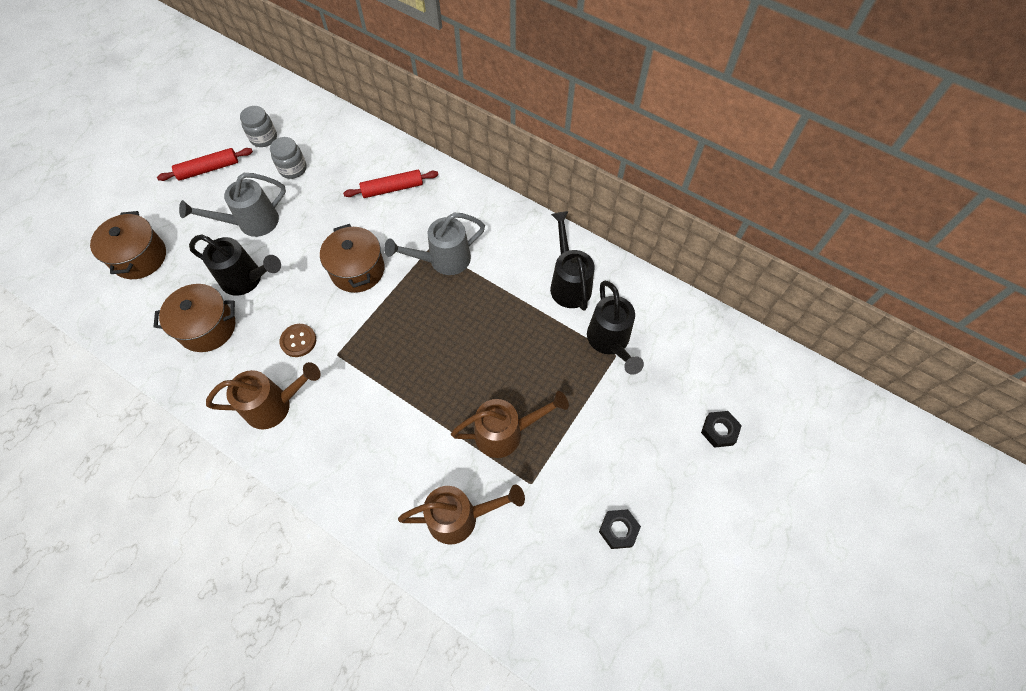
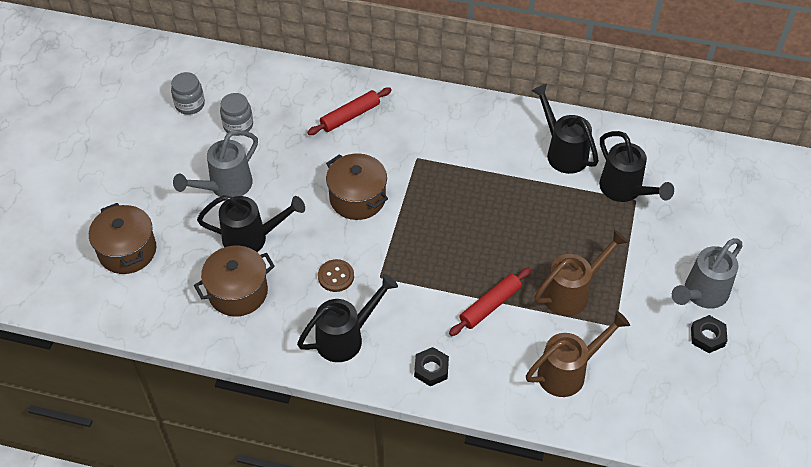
camera: 20 degrees left, 10 degrees down
(208, 169) = (149, 149): red rolling pin -> red rolling pin (490, 306)
(275, 405) = (346, 337): brown watering can -> black watering can
(443, 260) = (435, 166): grey watering can -> grey watering can (701, 294)
(719, 430) = (753, 233): black nut -> black nut (431, 369)

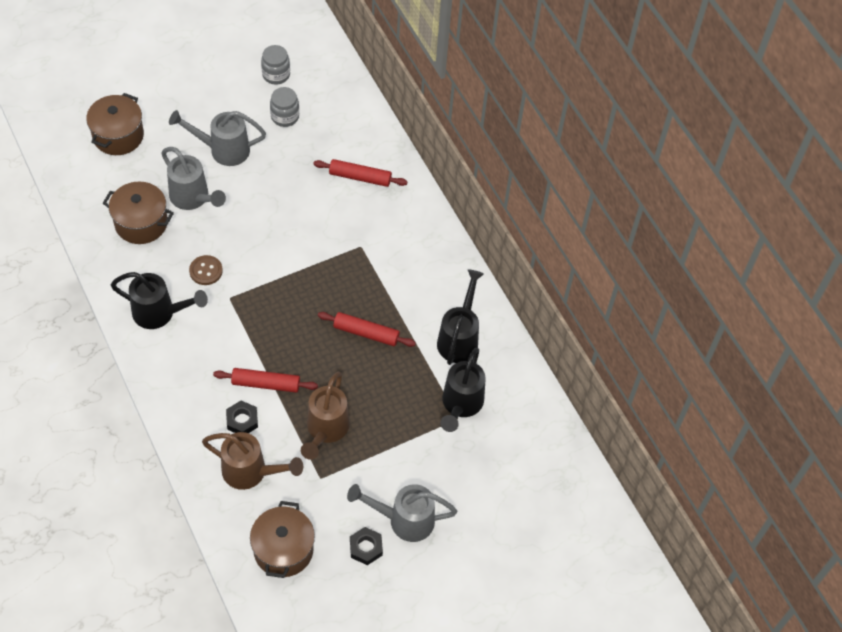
camera: 45 degrees right, 5 degrees up
(252, 238) = (193, 198): black watering can -> grey watering can
(357, 198) = (287, 235): brown pot -> brown pot (283, 550)
(431, 369) = (178, 383): black nut -> black nut (242, 420)
(503, 207) = (366, 333): none -> red rolling pin
(572, 293) = (325, 430): brown watering can -> brown watering can turned 90 degrees clockwise

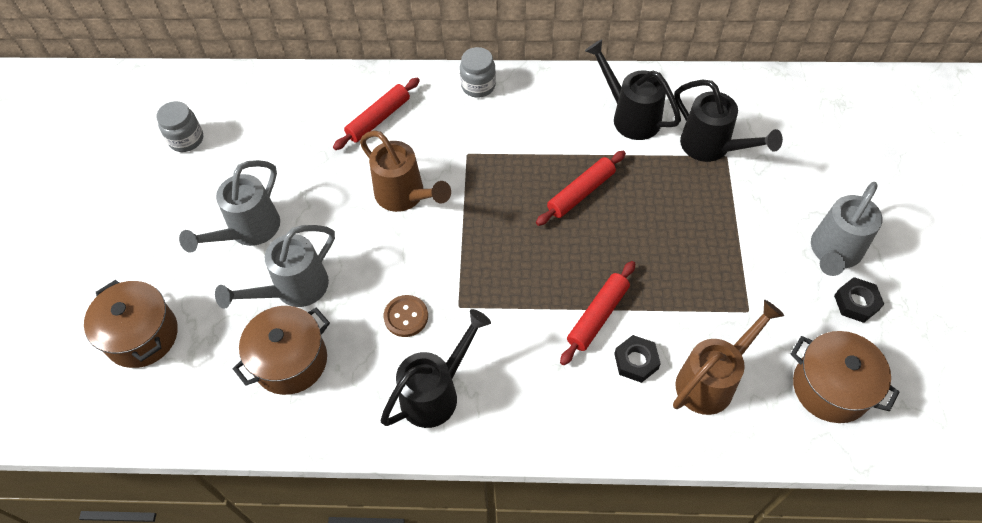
camera: 55 degrees left, 0 degrees up
(193, 198) = (294, 289): grey watering can -> grey watering can turned 150 degrees clockwise
(285, 116) = (249, 154): grey jar -> grey jar (478, 86)
(325, 430) = (688, 281): brown watering can -> brown watering can (405, 196)

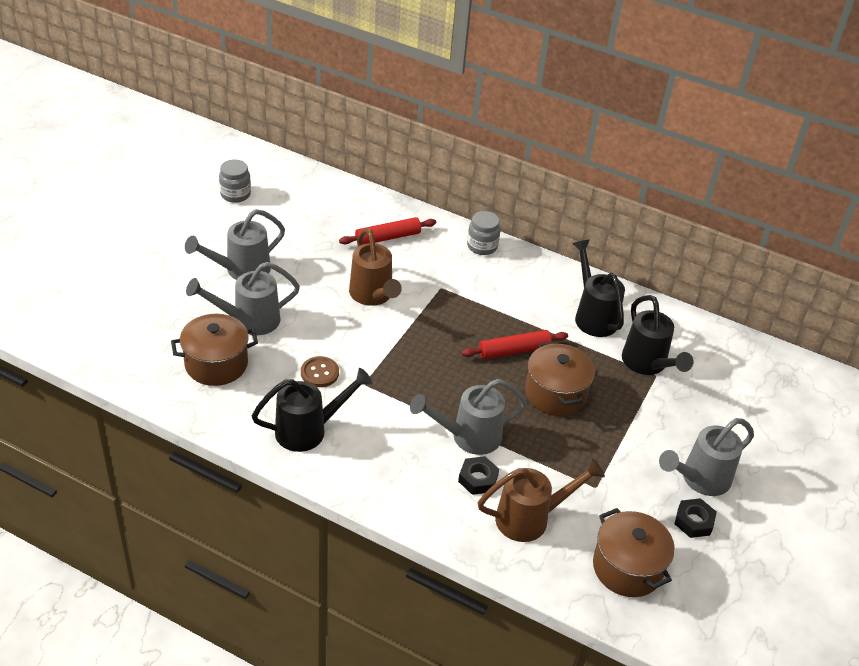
camera: 20 degrees right, 15 degrees down
(142, 335) = (123, 303): brown pot -> brown pot (555, 394)
(598, 316) = (468, 437): red rolling pin -> grey watering can

